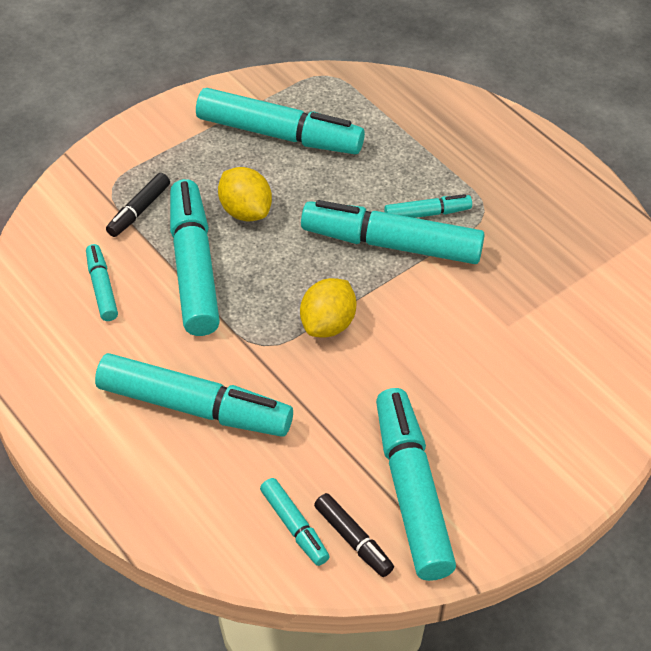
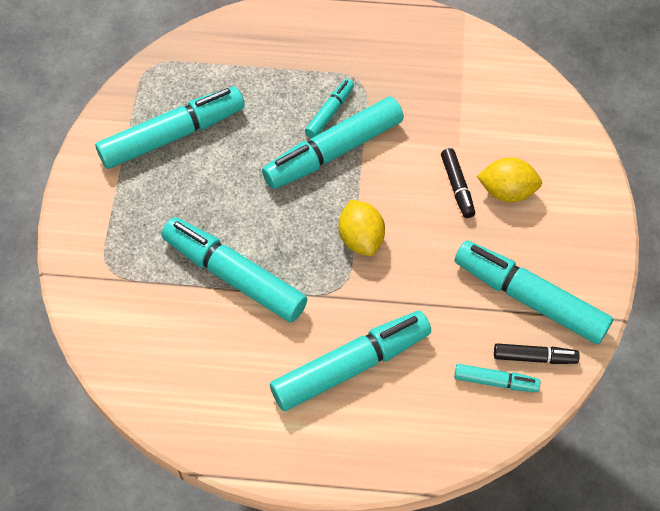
camera: 45 degrees left, 10 degrees up
(102, 288) = (194, 344): turquoise marker -> none
(139, 211) = (149, 269): black marker -> black marker (457, 187)
(245, 211) = (218, 208): yellow lemon -> yellow lemon (507, 191)

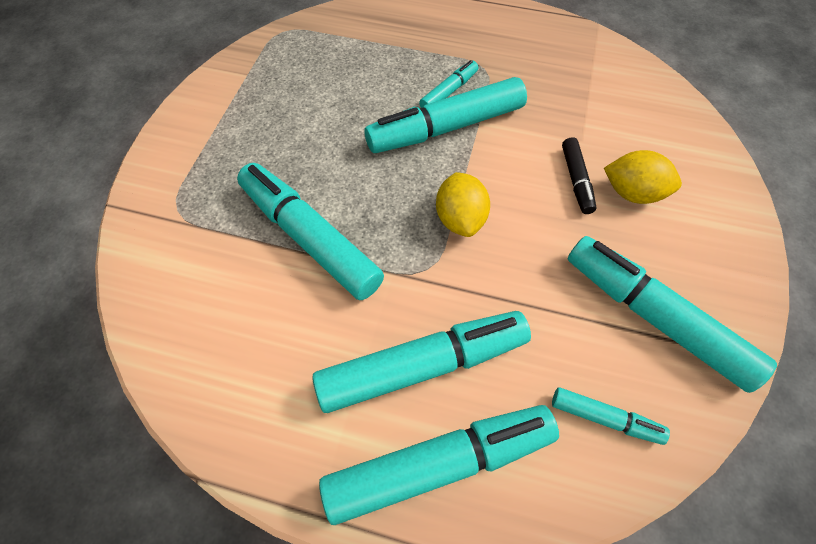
camera: 10 degrees right, 0 degrees up
(173, 135) = (285, 92): turquoise marker -> turquoise marker (439, 464)
(534, 357) = (658, 394): black marker -> none

